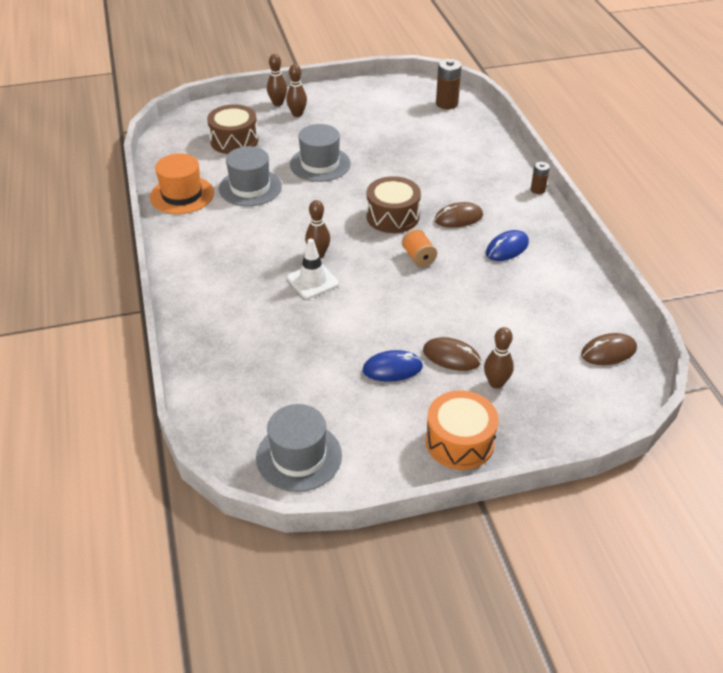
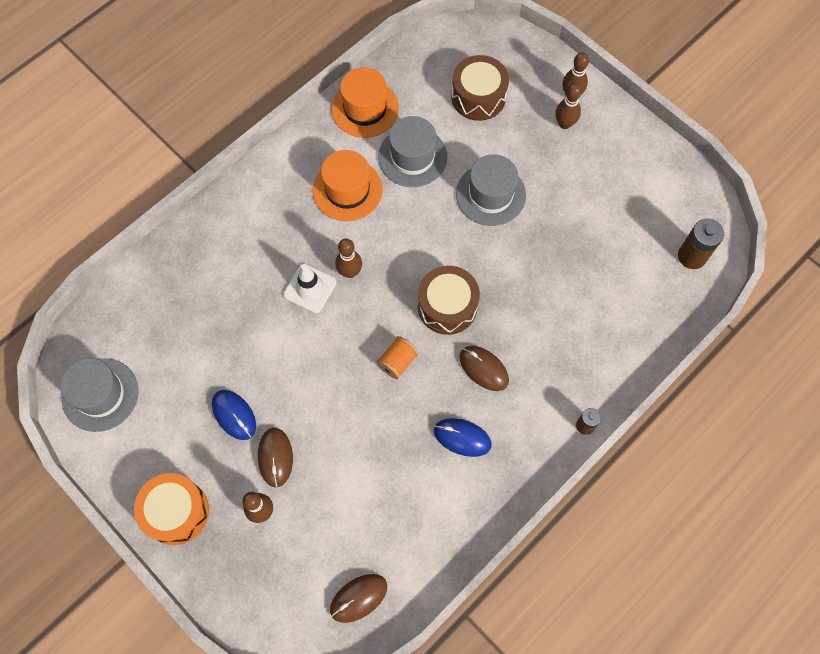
camera: 60 degrees right, 25 degrees up
(244, 229) = (347, 190): none -> orange hat
(608, 352) = (358, 598): brown mouse -> brown mouse turned 75 degrees counterclockwise

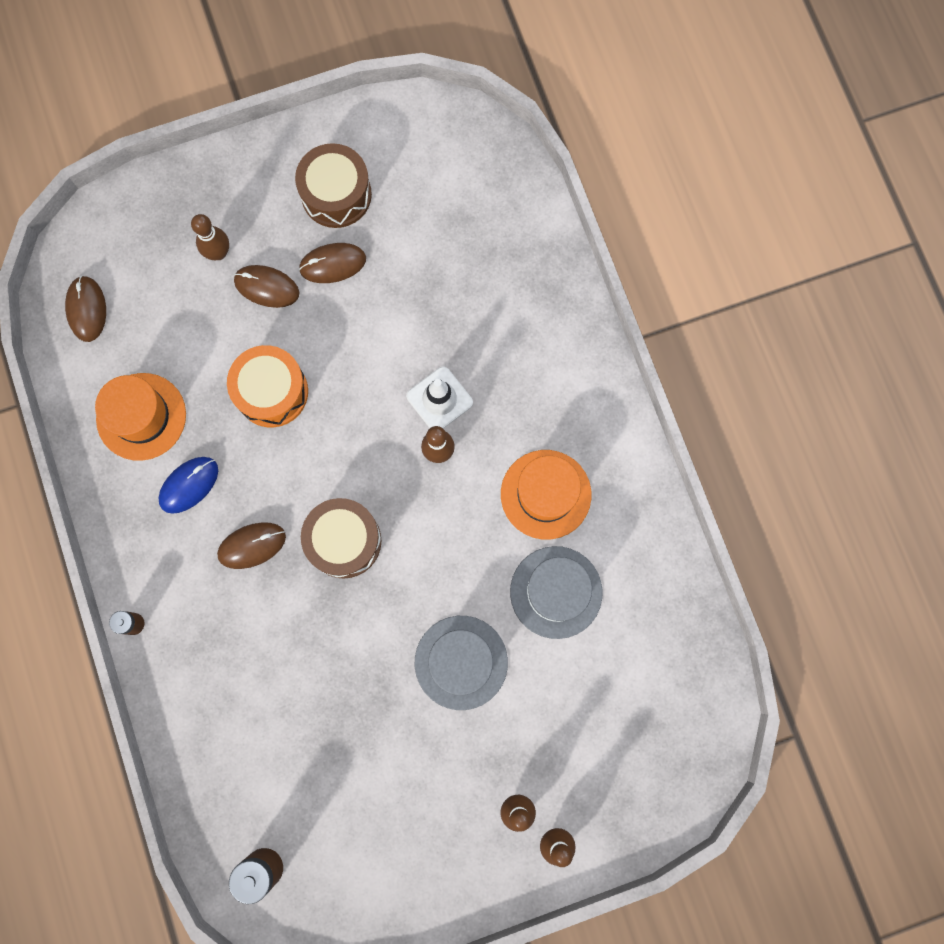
camera: 115 degrees right, 10 degrees up
(100, 395) = (421, 142): grey hat -> none
(176, 512) = (260, 173): orange drum -> orange drum (272, 392)
(234, 415) = (333, 264): blue mouse -> brown mouse
(365, 108) = (651, 565): orange hat -> orange hat (141, 416)
(397, 362) = (306, 456): orange spool -> none
(478, 97) = (605, 717): brown drum -> brown drum (336, 194)

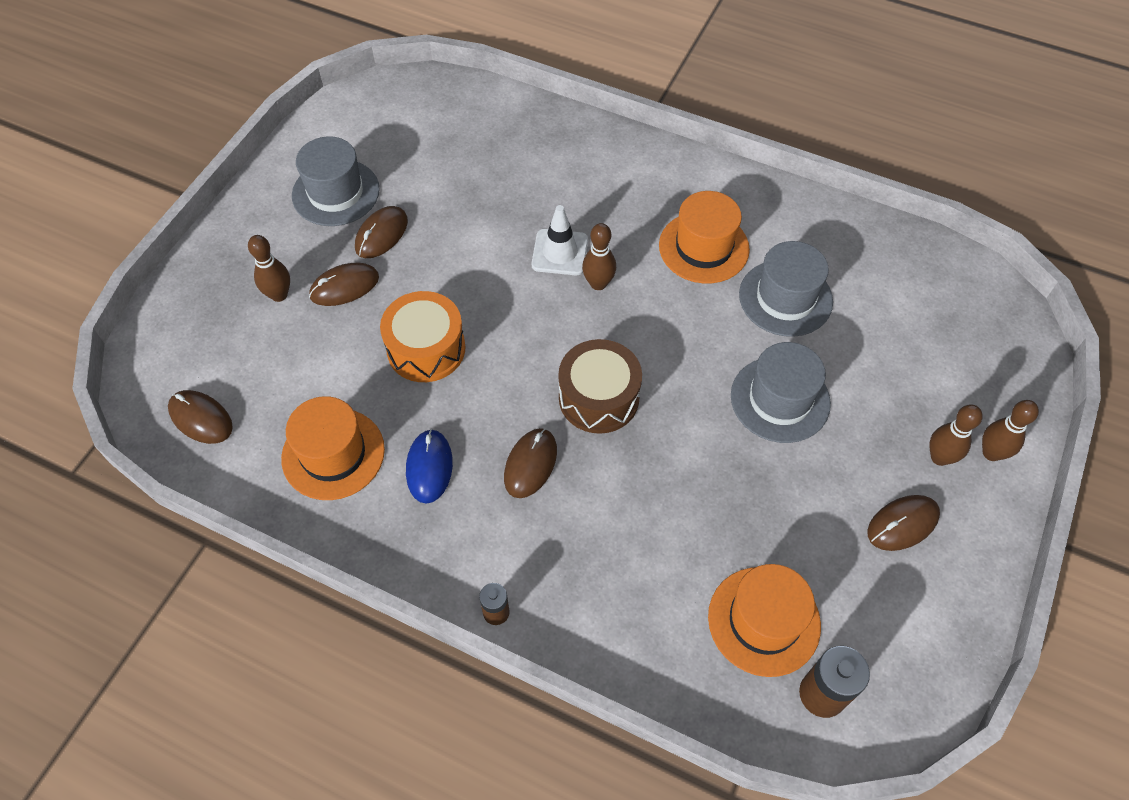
camera: 45 degrees left, 20 degrees down
(280, 791) = (764, 621): none -> orange hat
(336, 194) = (336, 192): brown drum -> grey hat
(437, 824) = (902, 524): none -> brown mouse

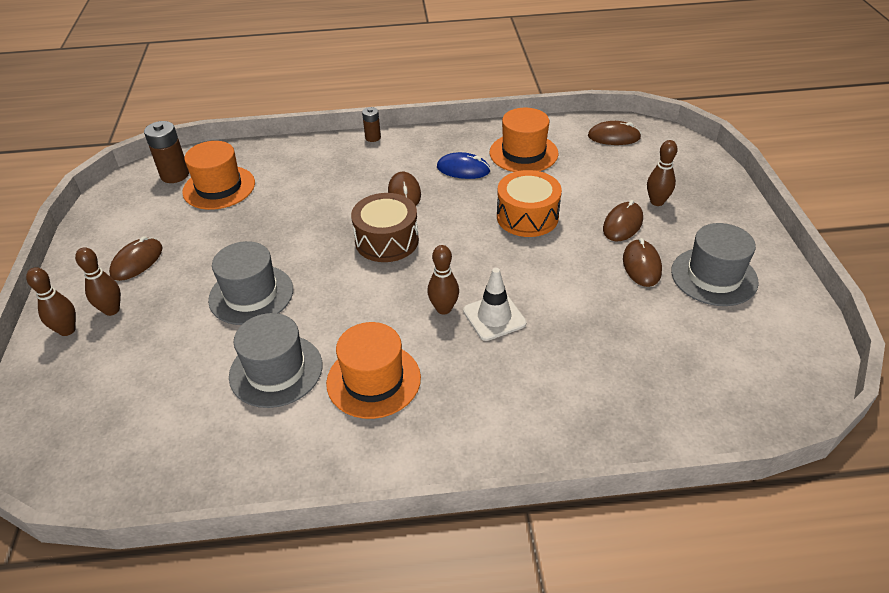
camera: 150 degrees right, 15 degrees down
(429, 467) = (463, 169): blue mouse -> blue mouse turned 45 degrees counterclockwise

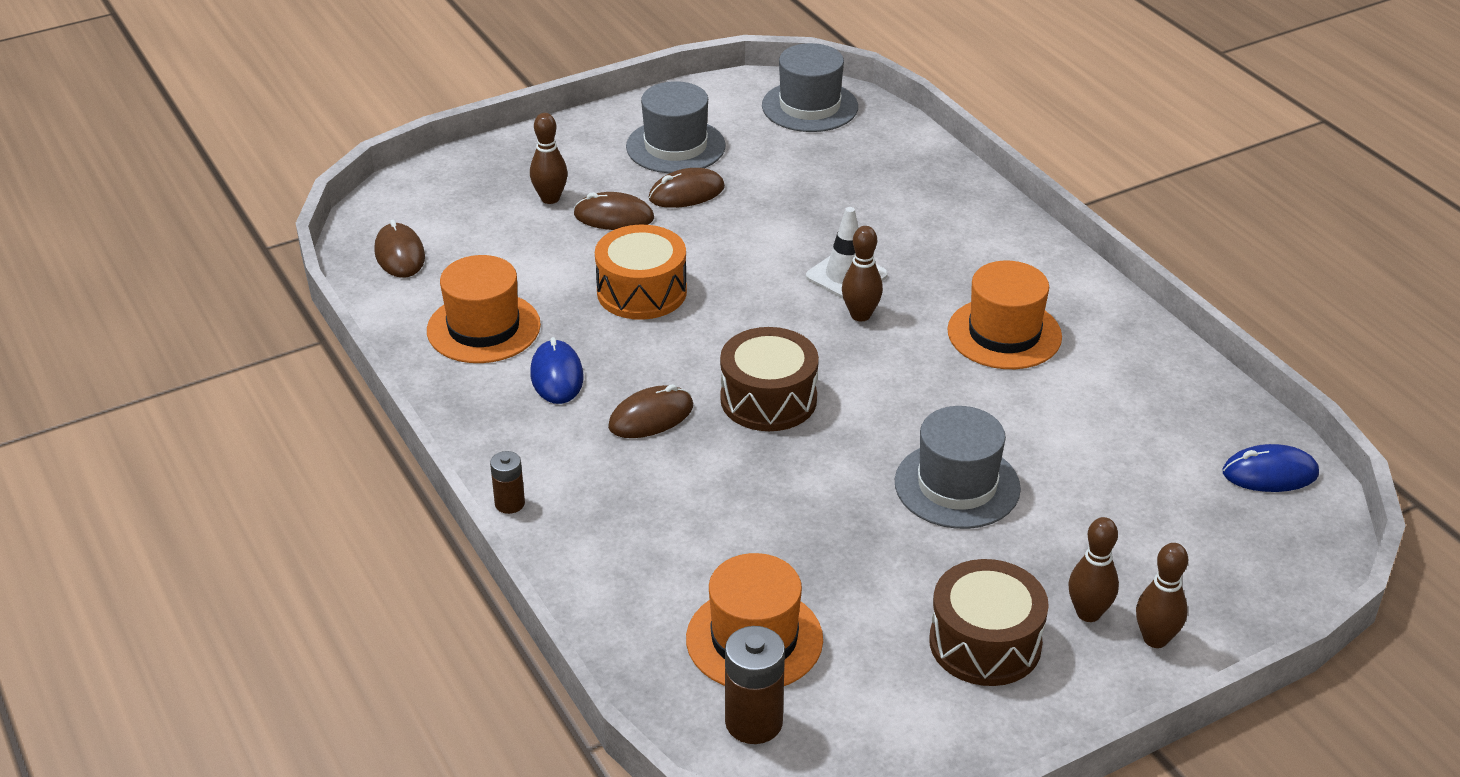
camera: 115 degrees left, 5 degrees down
(115, 469) = (1270, 473): none -> blue mouse
(137, 261) = (985, 643): brown mouse -> brown drum
(276, 370) = (1052, 410): grey hat -> grey hat (810, 106)

